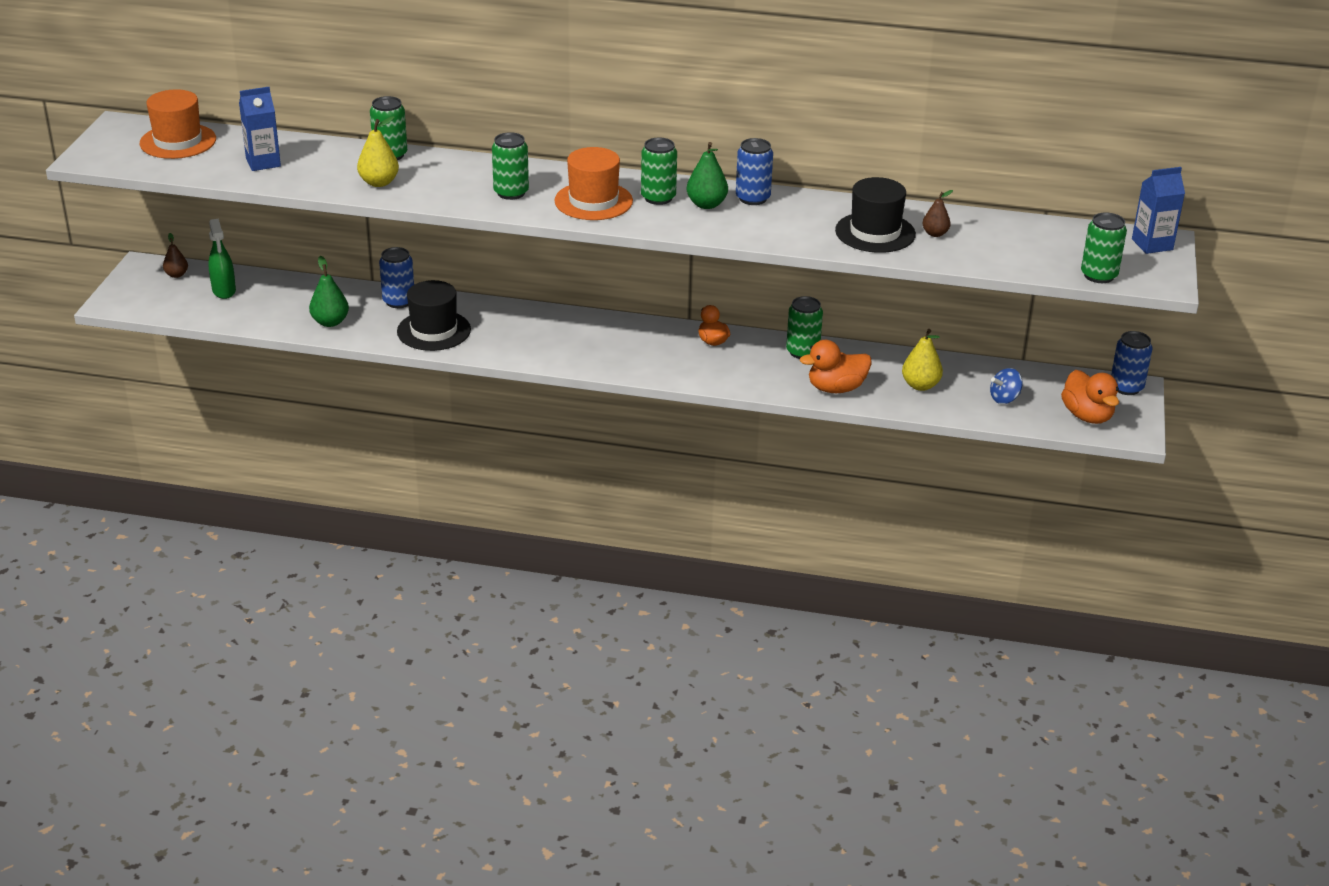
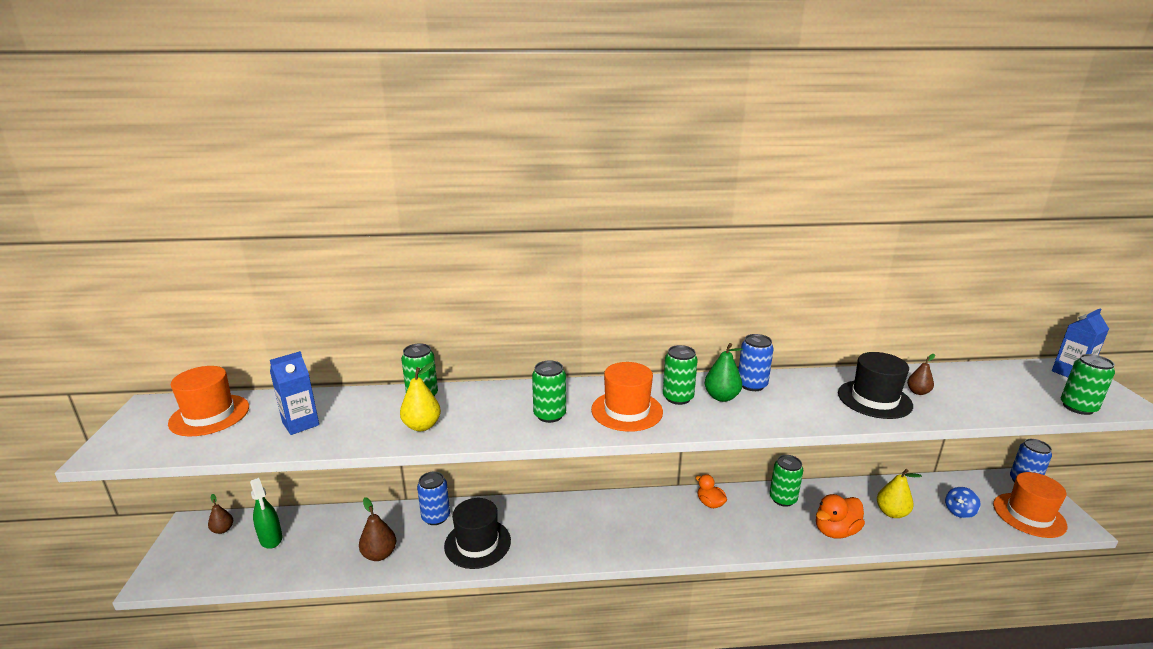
camera: 15 degrees left, 10 degrees down
(330, 322) = (379, 554): green pear -> brown pear
(1087, 416) = (1029, 515): orange duck -> orange hat

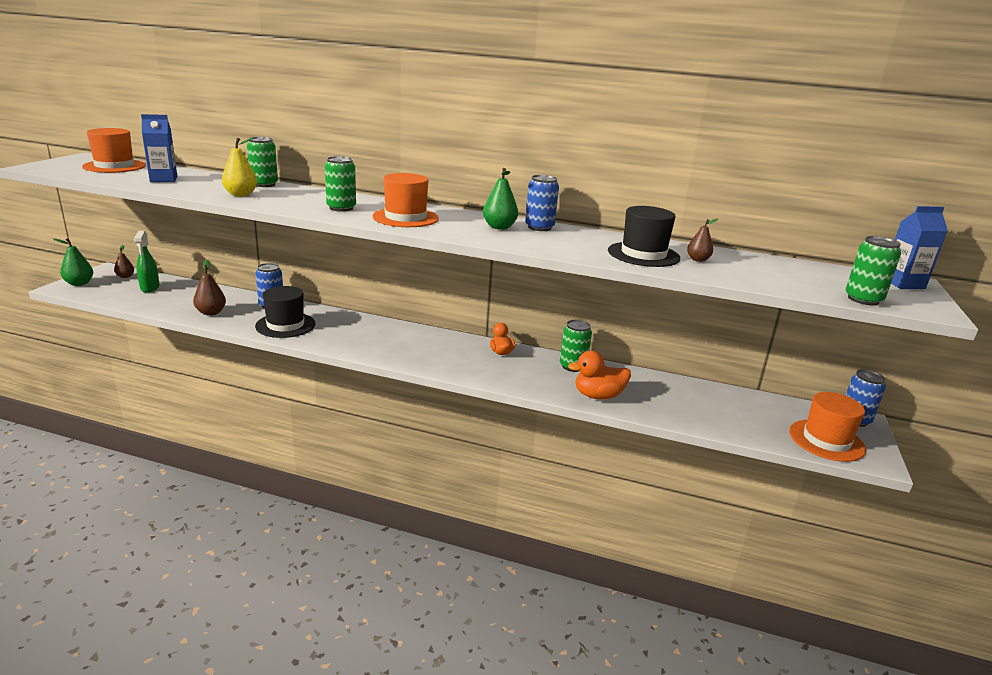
camera: 20 degrees right, 0 degrees up
(172, 563) = (79, 283): none -> green pear
(678, 398) = (460, 220): green can -> none
(891, 513) = (671, 400): yellow pear -> none
(959, 512) = (747, 418): blue spinning top -> none

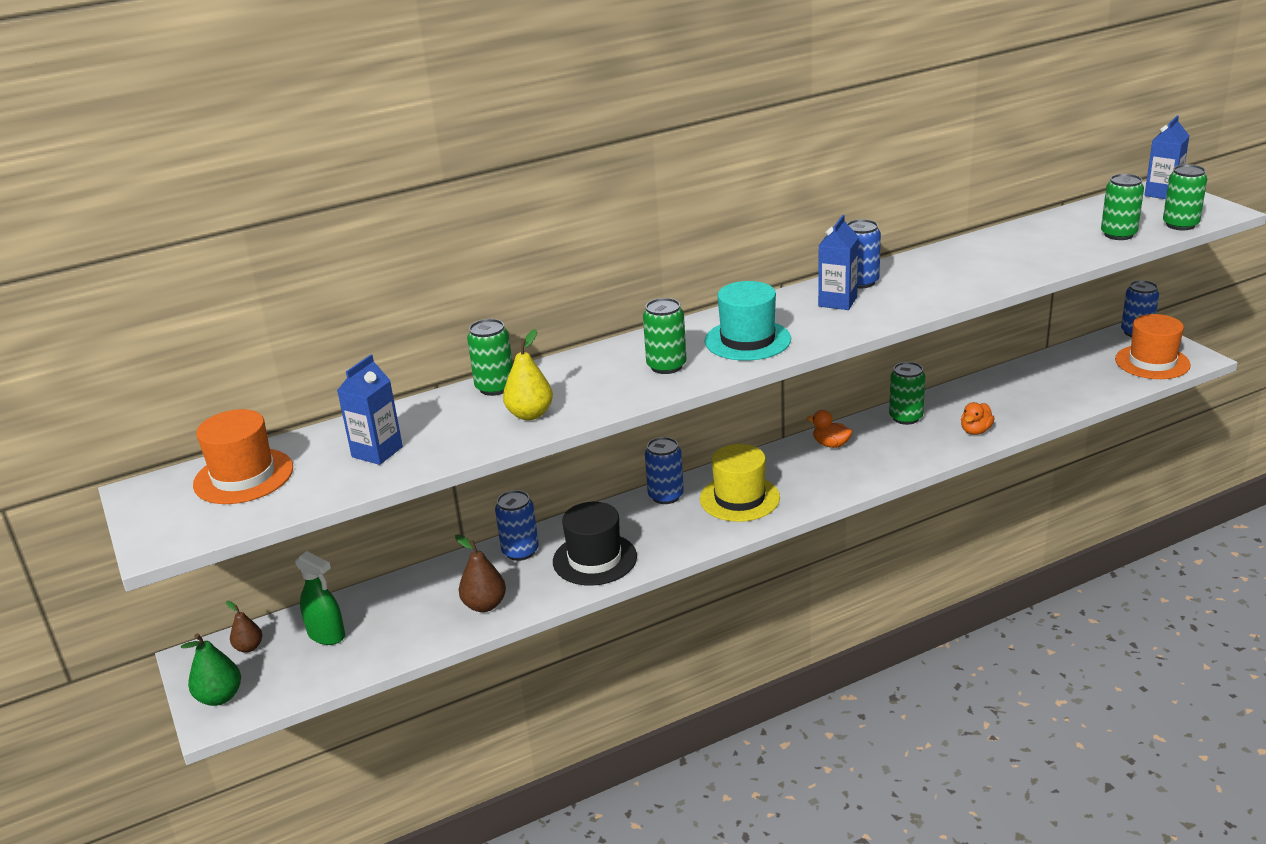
camera: 40 degrees left, 5 degrees up
(374, 323) = (666, 496): none -> blue can
(399, 344) = (739, 498): none -> yellow hat
(405, 217) = (747, 340): orange hat -> turquoise hat
(499, 227) = (837, 302): green pear -> blue carton
(598, 396) = (975, 431): orange duck -> orange duck, size x0.64
(643, 254) = (992, 265): black hat -> none
(698, 260) = (1030, 247): brown pear -> none
(789, 282) = (1118, 234): none -> green can

